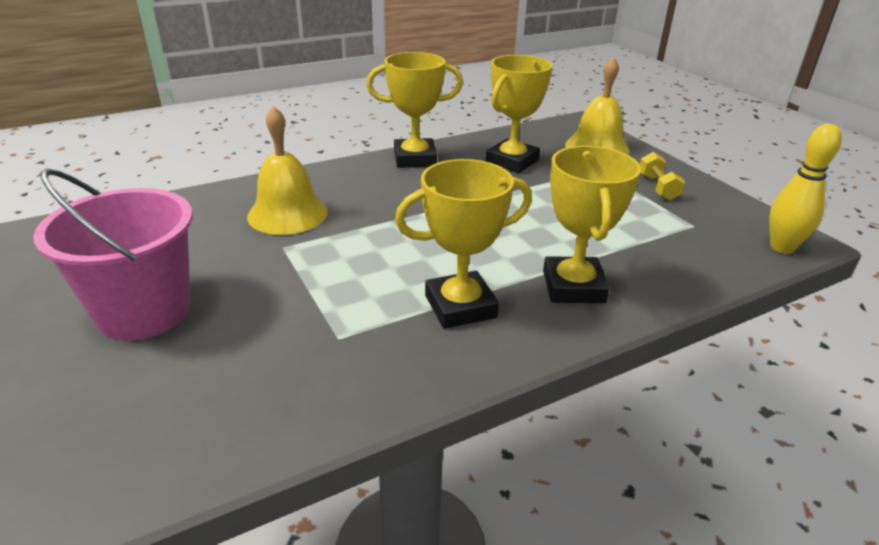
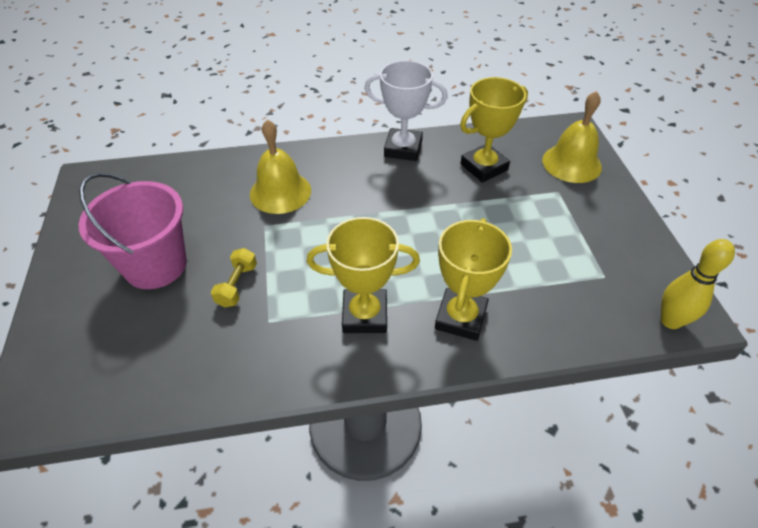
camera: 20 degrees right, 15 degrees up
(415, 159) = (403, 149): yellow trophy -> white trophy
(657, 187) = (599, 224): yellow dumbbell -> yellow dumbbell (237, 285)

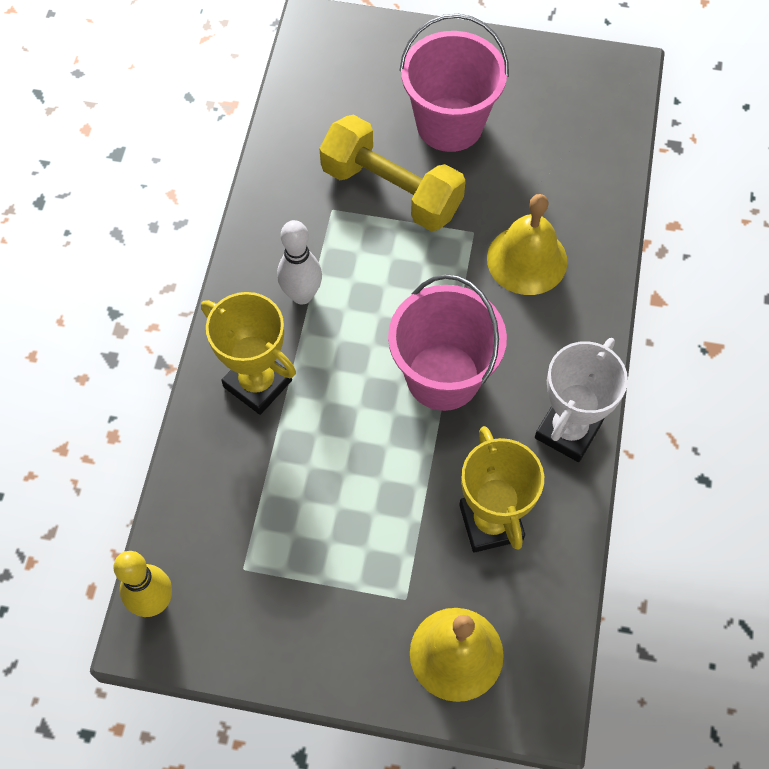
camera: 110 degrees right, 15 degrees up
(237, 285) = (391, 190): yellow dumbbell -> yellow dumbbell, size x2.14
(365, 315) = (302, 295): yellow trophy -> white bowling pin
(396, 212) = (443, 376): none -> pink bucket

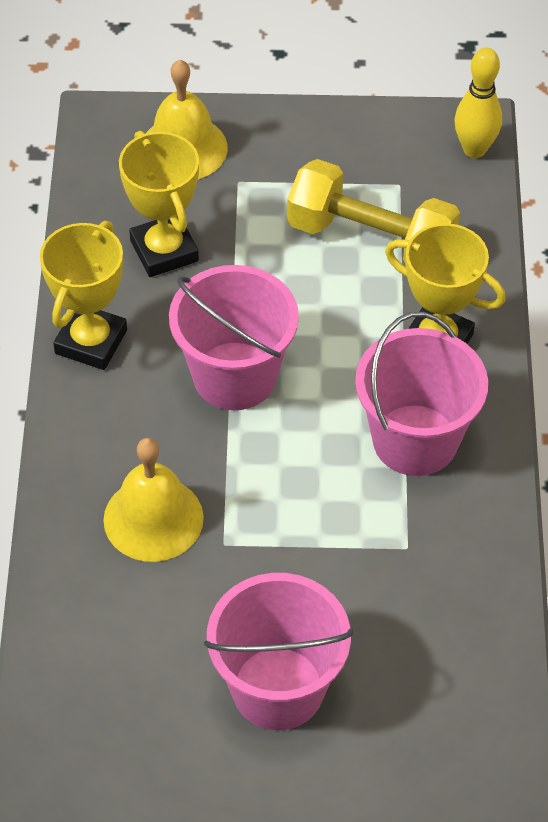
camera: 170 degrees right, 10 degrees down
(302, 295) = (415, 440): white bowling pin -> pink bucket
(391, 190) = (337, 582): yellow dumbbell -> yellow dumbbell (371, 239)
(568, 430) = (91, 342): white trophy -> yellow trophy

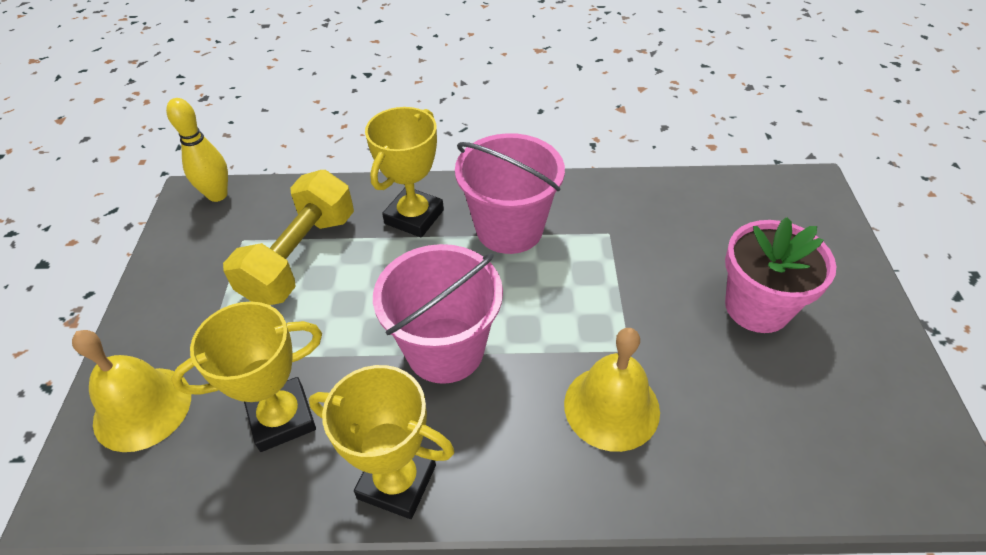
camera: 90 degrees left, 5 degrees down
(278, 688) = (757, 307): pink bucket -> pink flower pot

